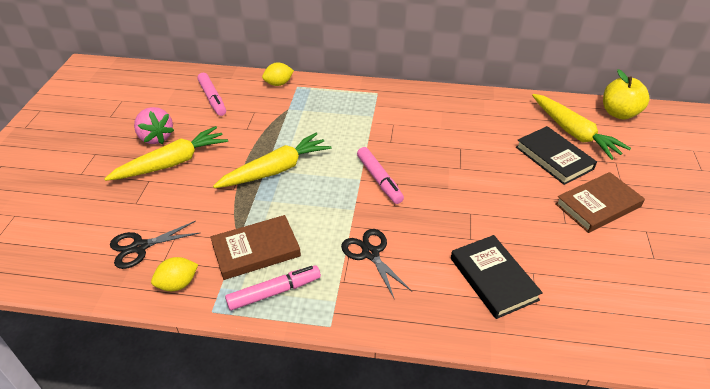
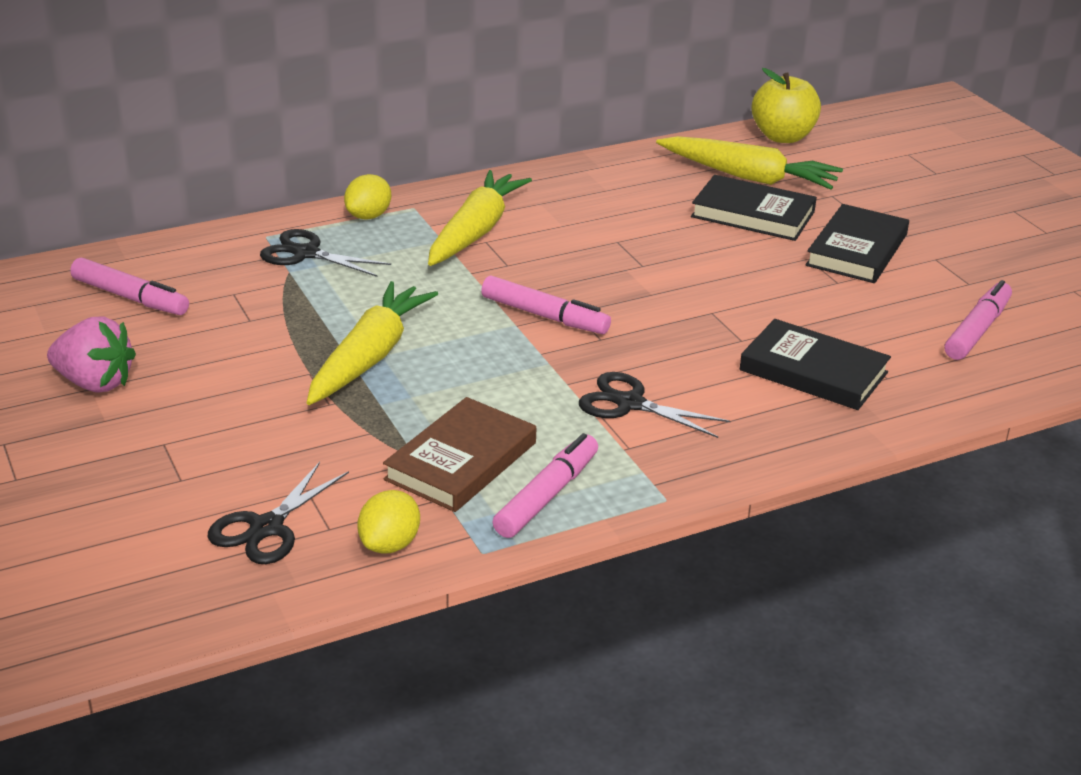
camera: 35 degrees left, 10 degrees down
(172, 163) = (174, 407): yellow carrot -> yellow carrot (475, 231)
(278, 84) = (228, 242): yellow lemon -> yellow lemon (368, 216)
(305, 102) = (306, 253): none -> black scissors
(598, 205) = (857, 250): brown book -> black book
(629, 295) = (977, 330): none -> pink marker

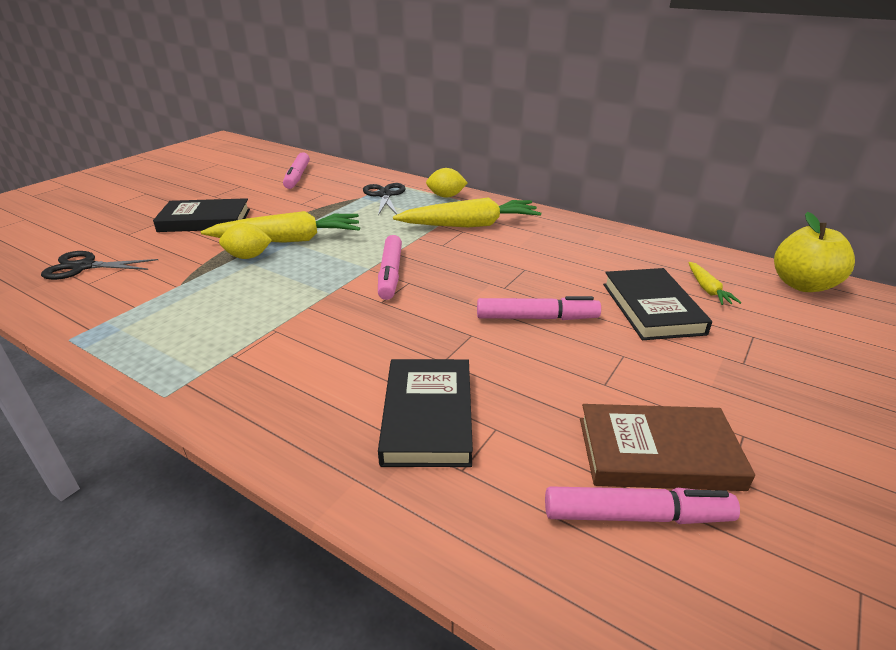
camera: 60 degrees right, 0 degrees up
(95, 383) = (211, 193): pink strawberry -> none
(389, 544) = (72, 305): yellow lemon -> yellow lemon (248, 257)
(461, 461) = (182, 299): brown book -> brown book (658, 453)
(547, 496) = (150, 342): pink marker -> pink marker (536, 318)
(630, 403) = (298, 339): black scissors -> none
(748, 177) = (707, 289): yellow carrot -> yellow carrot, size x0.47
(857, 250) = (679, 378): black book -> black book (205, 220)

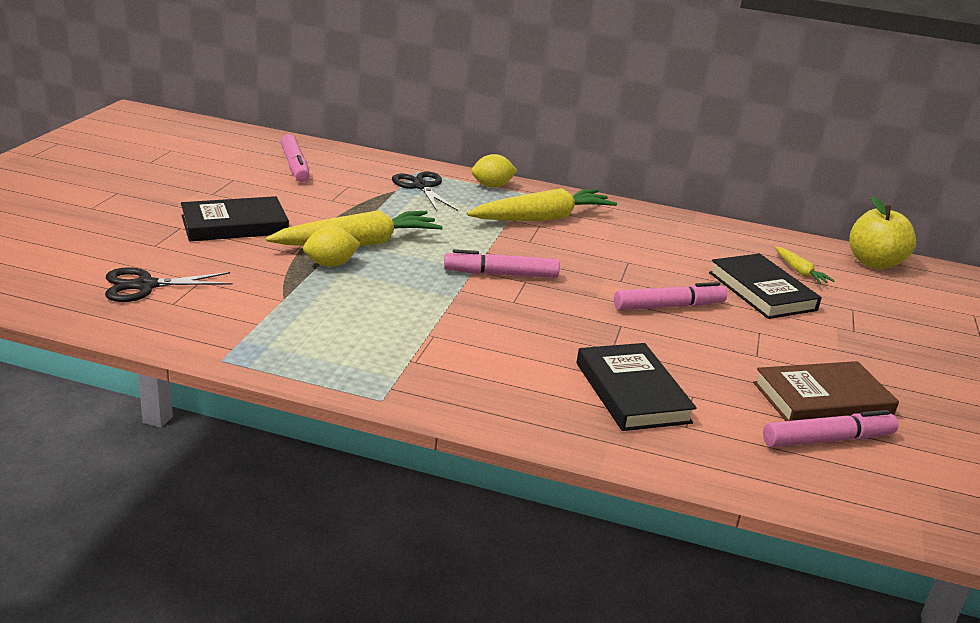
camera: 20 degrees left, 5 degrees down
(390, 274) = (501, 274): pink marker -> pink marker turned 105 degrees clockwise

